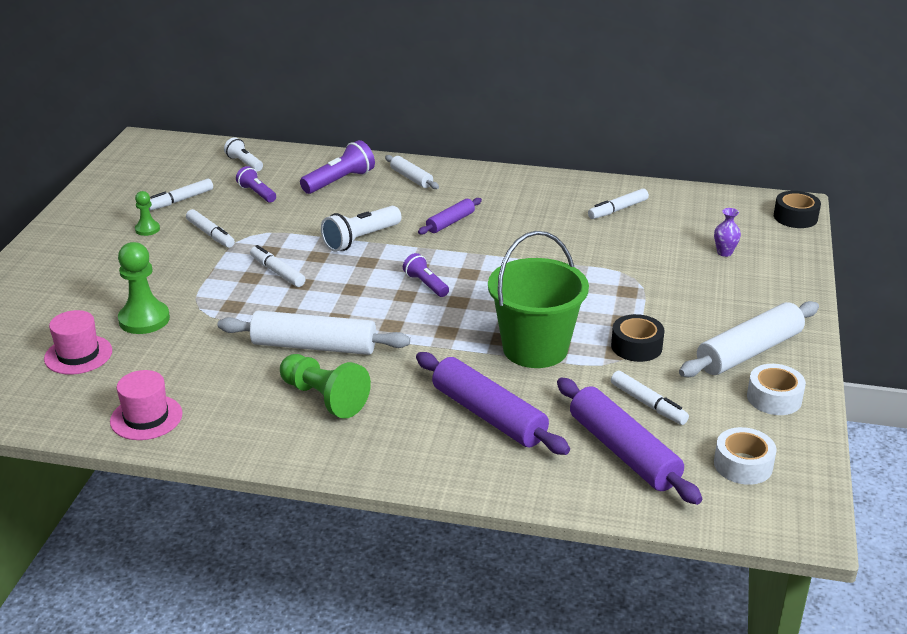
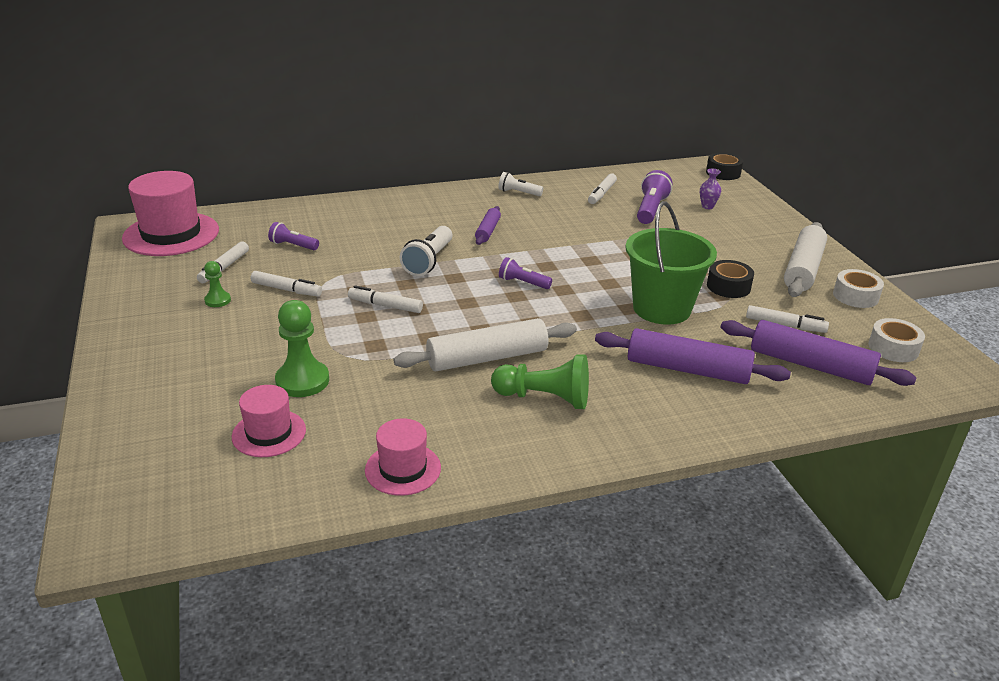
camera: 30 degrees left, 0 degrees up
(168, 157) = (171, 234): none -> pink hat
(244, 163) = (253, 223): white flashlight -> white flashlight (518, 193)
(340, 181) = (358, 220): purple flashlight -> purple flashlight (651, 209)
(411, 178) = (417, 205): white rolling pin -> none

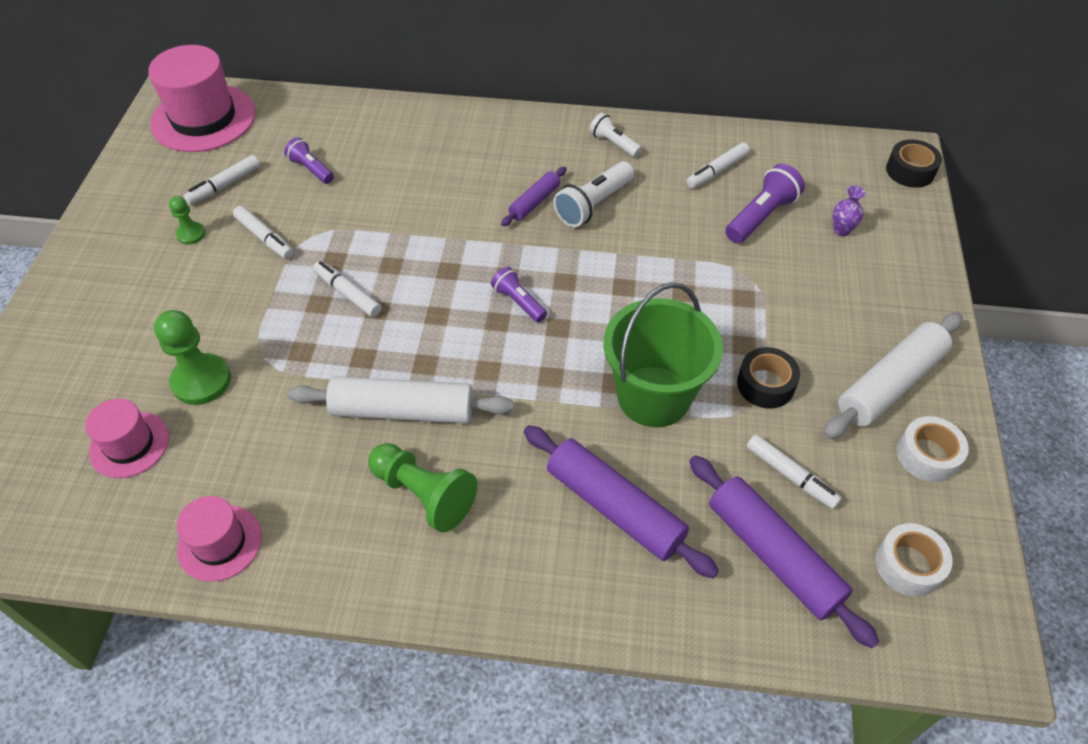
camera: 25 degrees right, 20 degrees up
(428, 261) = (436, 235): white flashlight -> white flashlight (593, 205)

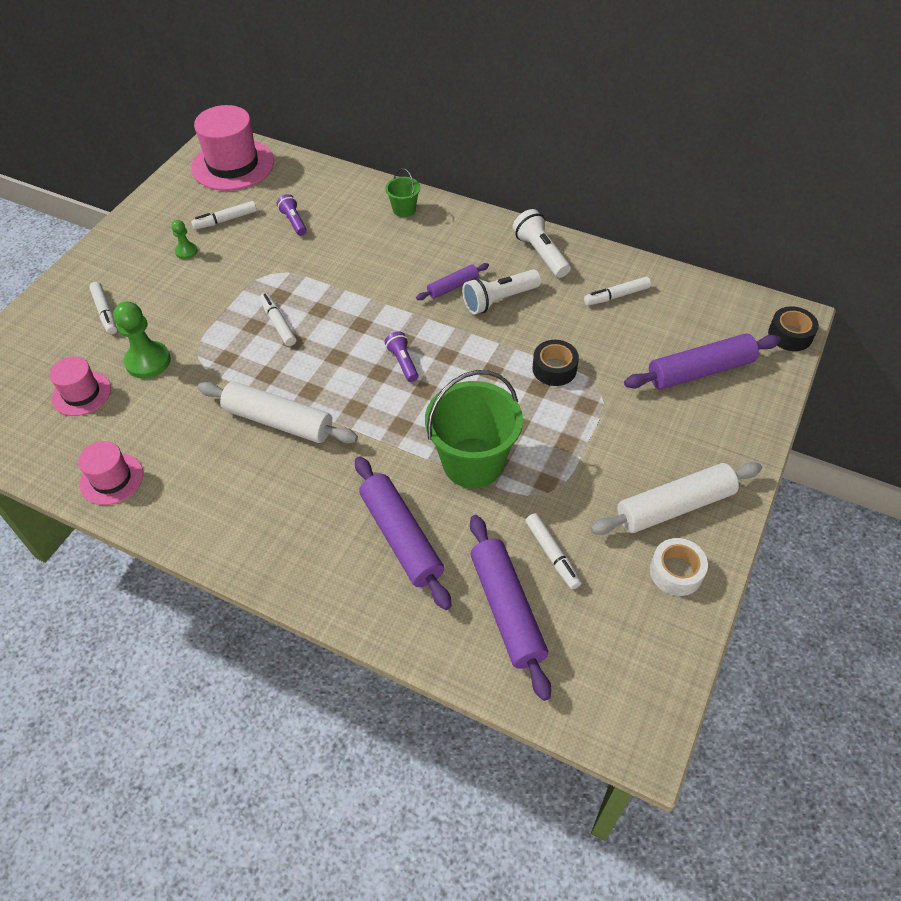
camera: 20 degrees right, 0 degrees up
(265, 238) = (237, 267): white marker -> white marker (105, 312)
(424, 494) = (266, 486): green pawn -> none
(437, 128) = (404, 210): none -> green bucket
(614, 143) = (540, 253): white flashlight -> white flashlight, size x1.57
(761, 216) = (635, 342): purple flashlight -> none
(765, 384) = (568, 478): black tape -> black tape (554, 369)
(841, 230) = (700, 371): purple vase -> purple rolling pin
(908, 565) = (613, 651): white tape -> none

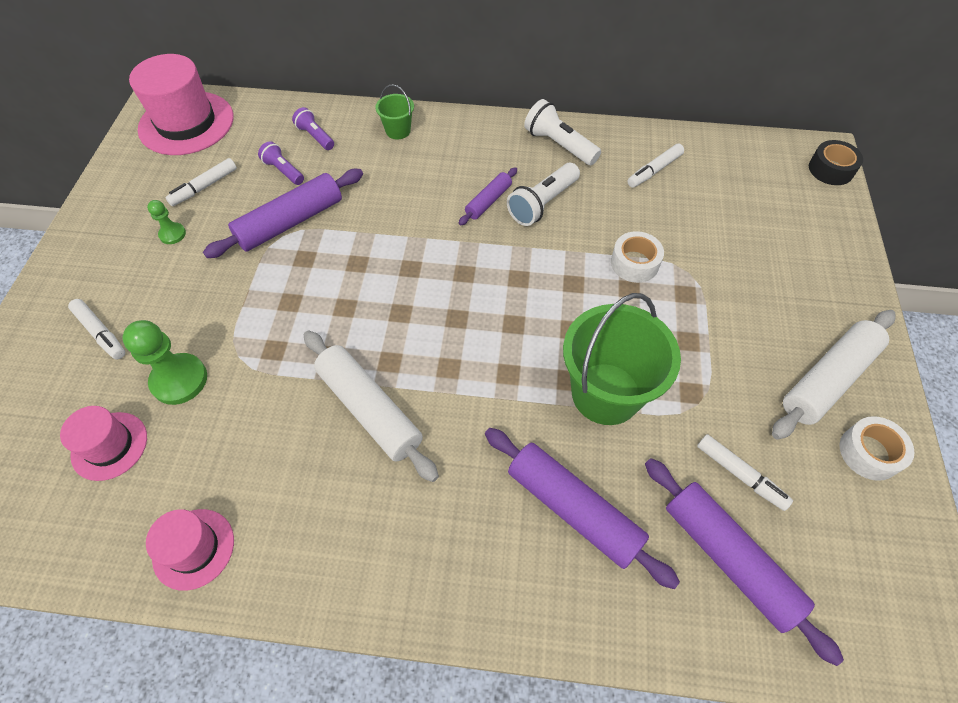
camera: 20 degrees left, 5 degrees up
(278, 323) = (317, 291): white marker -> none
(278, 421) = (369, 409): white rolling pin -> white rolling pin turned 45 degrees clockwise
(403, 362) = (476, 299): purple flashlight -> purple flashlight (315, 136)
(554, 369) = (634, 263): black tape -> white tape
(700, 371) = (772, 227): purple rolling pin -> purple rolling pin (290, 222)

